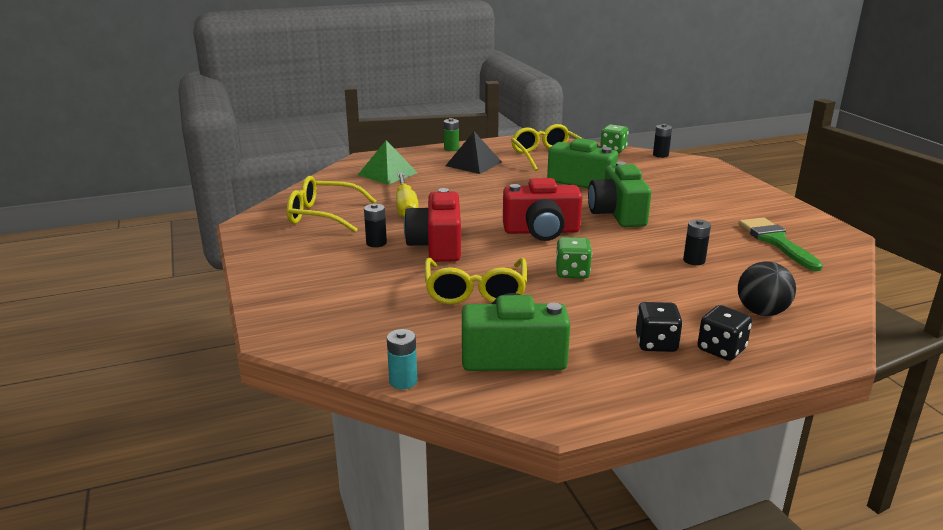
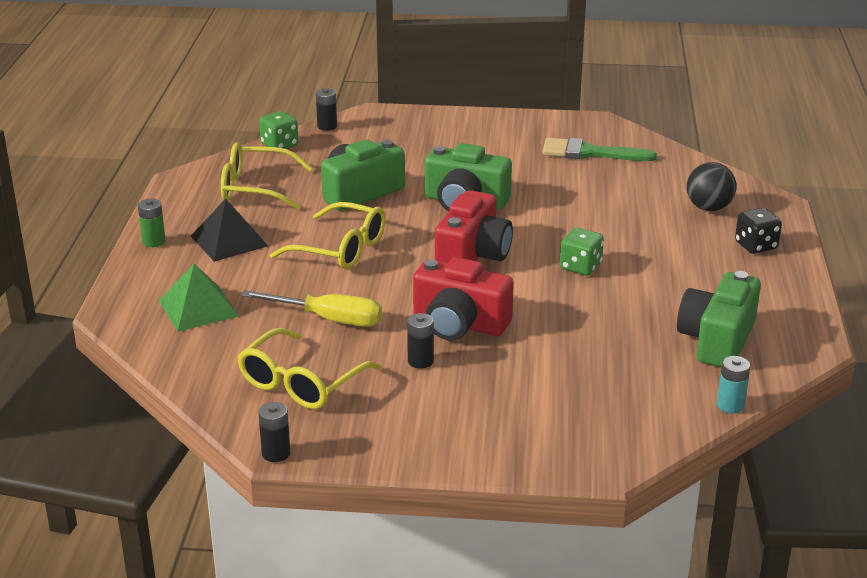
camera: 65 degrees left, 5 degrees up
(475, 291) = (584, 328): yellow glasses -> yellow glasses (340, 249)
(656, 343) = (732, 269): black dice -> none
(694, 260) = (599, 202): black battery -> black battery (276, 453)

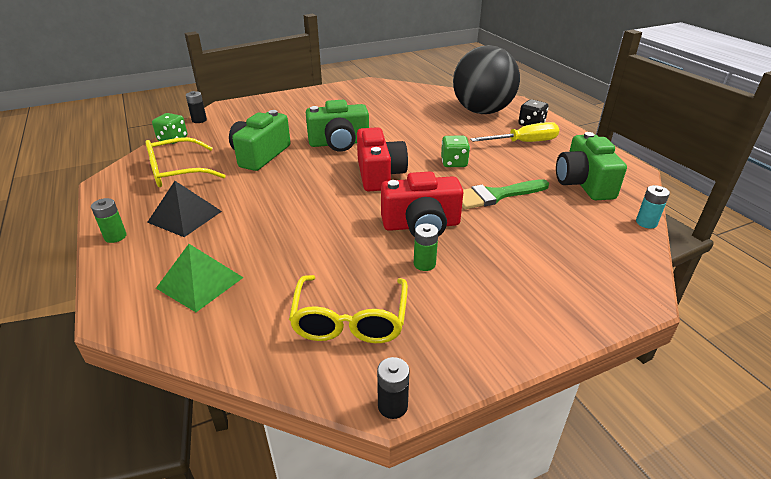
camera: 30 degrees left, 5 degrees up
(329, 319) = (322, 254): yellow screwdriver -> yellow screwdriver (524, 142)
(340, 249) = (282, 197): yellow glasses -> none
(420, 361) = (424, 264): black battery -> green battery
(590, 153) = (384, 98): green brush -> green brush (496, 195)
(708, 208) = (482, 111): black ball -> black ball, size x2.05

